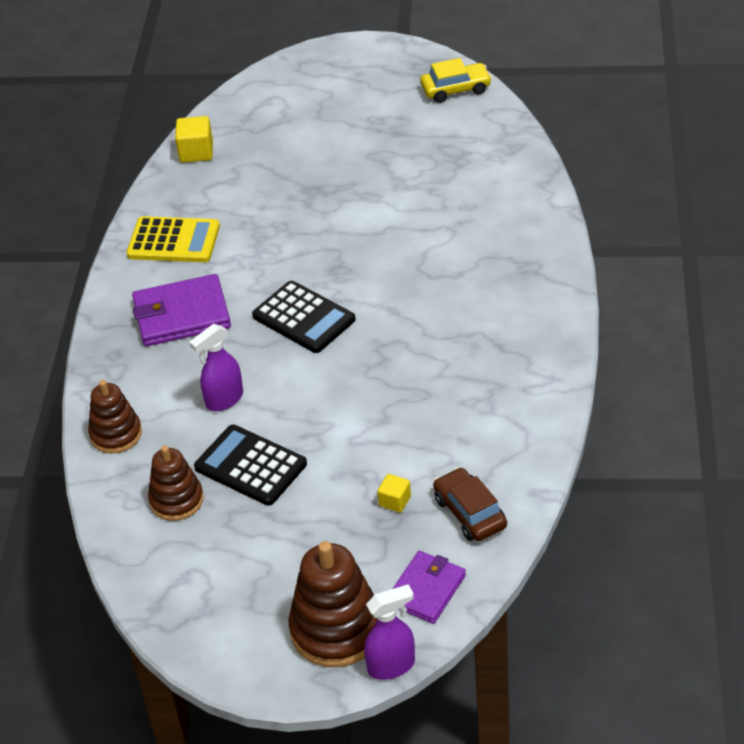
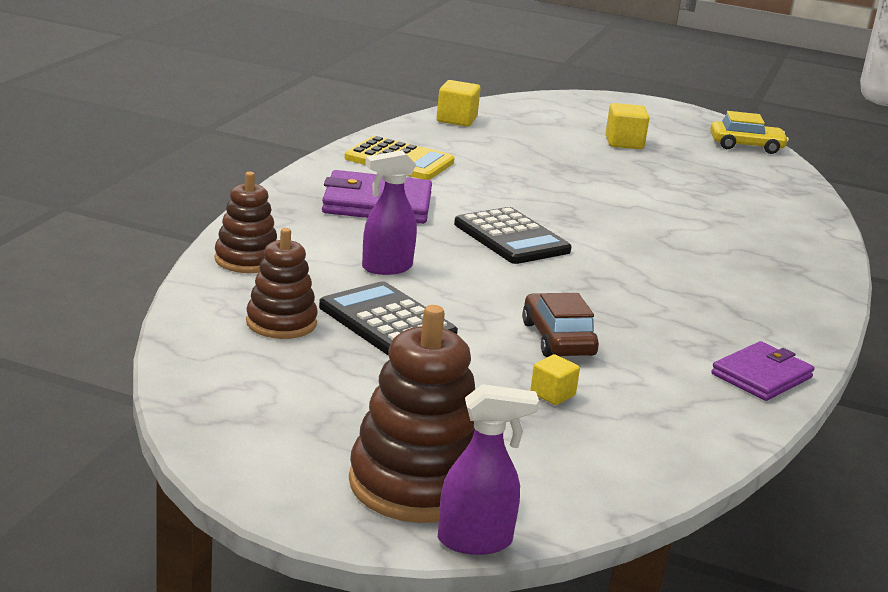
camera: 10 degrees right, 20 degrees down
(351, 129) = (624, 143): none -> yellow cube
(426, 589) = (559, 482): purple wallet -> purple wallet (761, 376)
(469, 513) = (648, 430): brown car -> brown car (557, 339)

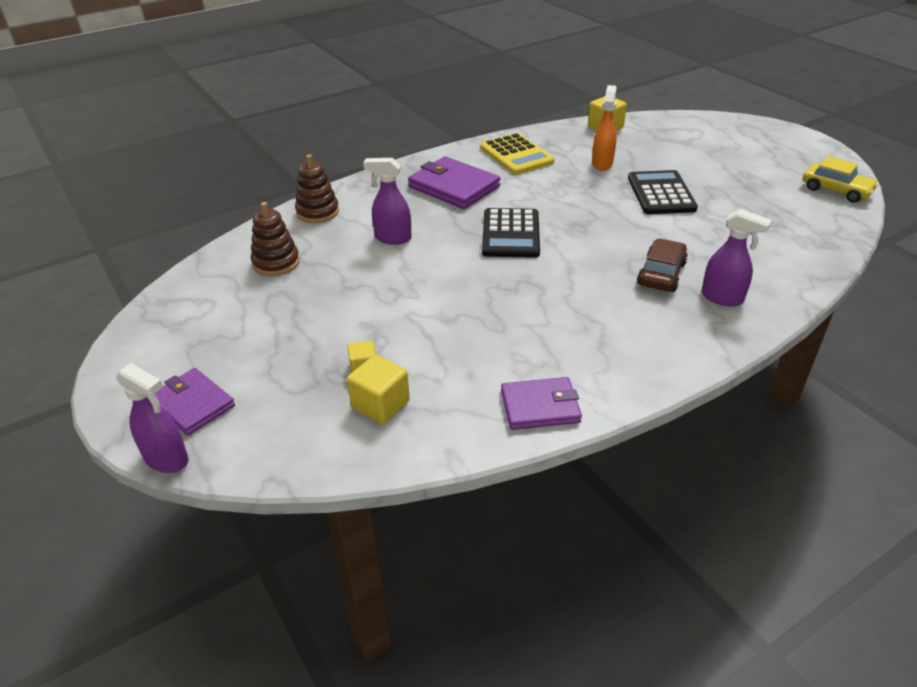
camera: 40 degrees right, 15 degrees up
(387, 321) = (338, 279): black calculator -> black calculator (661, 193)
(416, 484) = (192, 404): brown stacking toy -> purple wallet
(505, 155) = (602, 163): none -> orange spray bottle
(557, 339) = (429, 325): brown car -> brown car (661, 274)
(624, 143) = (719, 169): yellow cube -> yellow cube (380, 404)
(779, 251) = (722, 298): none -> purple spray bottle

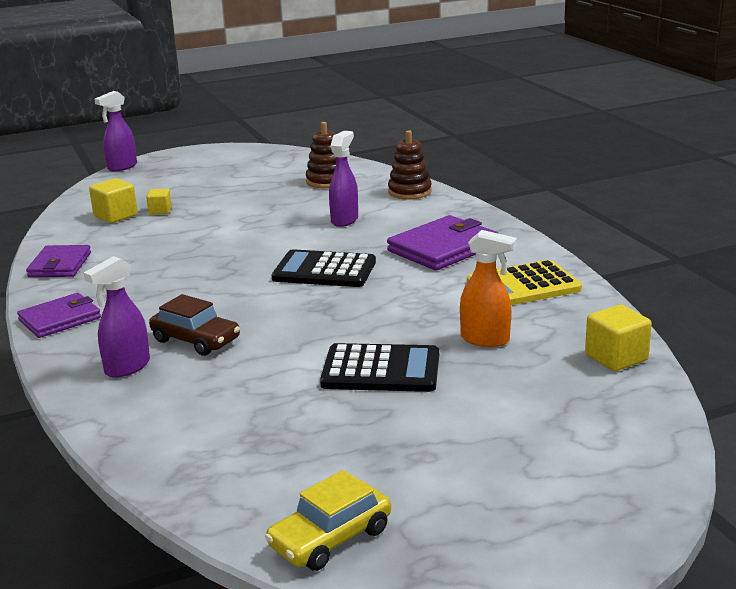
camera: 100 degrees right, 15 degrees down
(192, 404) = (167, 169): purple wallet -> purple wallet (60, 319)

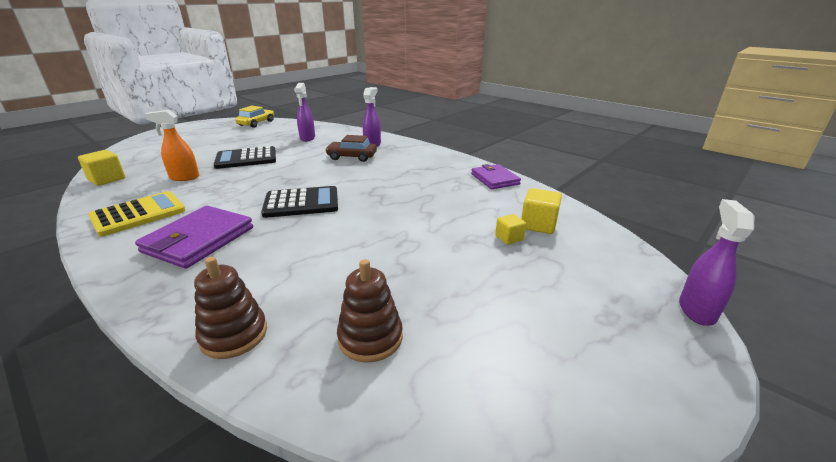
camera: 155 degrees right, 5 degrees up
(60, 319) = (436, 155): purple wallet -> none
(345, 220) = (308, 260): purple spray bottle -> purple spray bottle (307, 138)

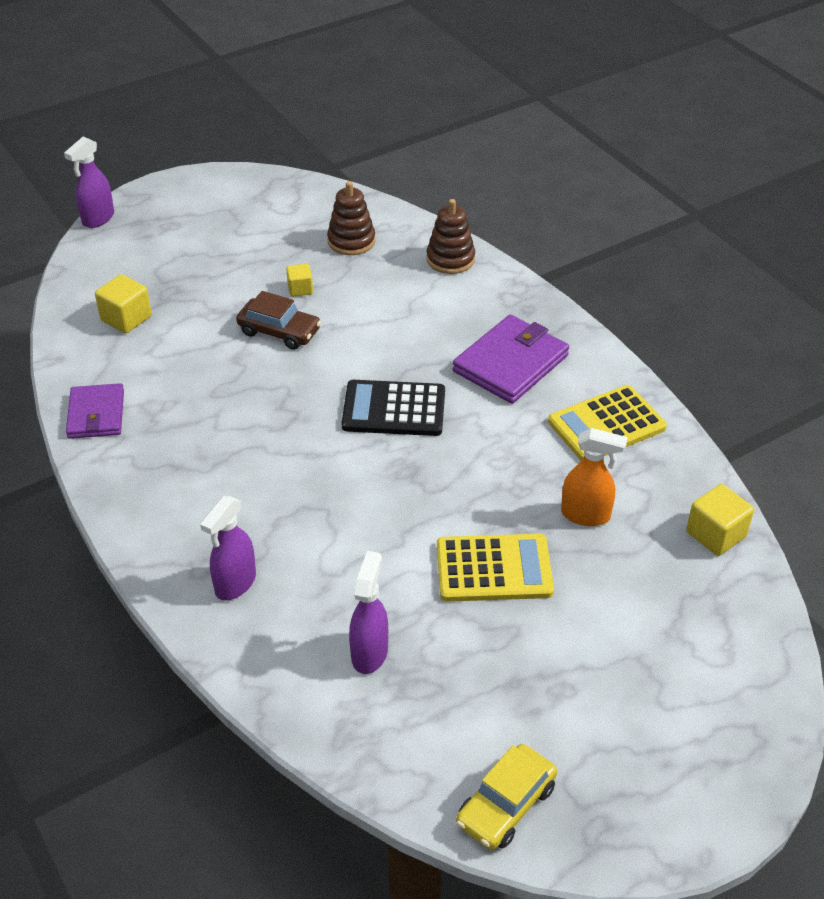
camera: 165 degrees left, 15 degrees up
(246, 158) = (494, 569): black calculator -> yellow calculator
(352, 157) = (292, 535): brown car -> brown car (279, 331)
(509, 238) = (175, 307): yellow cube -> yellow cube (300, 289)

